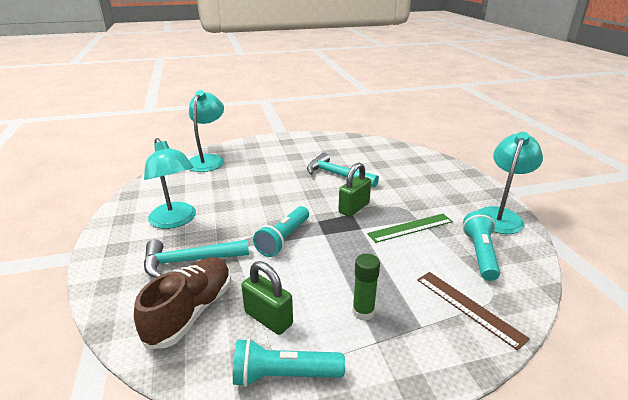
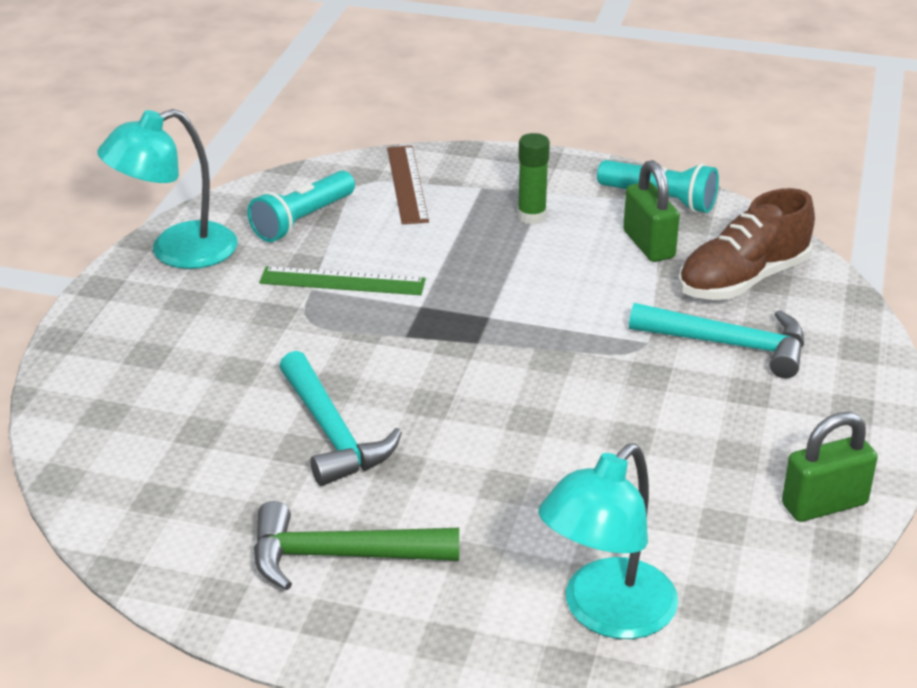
camera: 150 degrees left, 5 degrees up
(175, 221) = (738, 430): turquoise lamp -> none
(284, 239) = (560, 331): turquoise flashlight -> none
(297, 151) = (341, 556): none -> green hammer
(354, 208) = (389, 344): green padlock -> green padlock (824, 504)

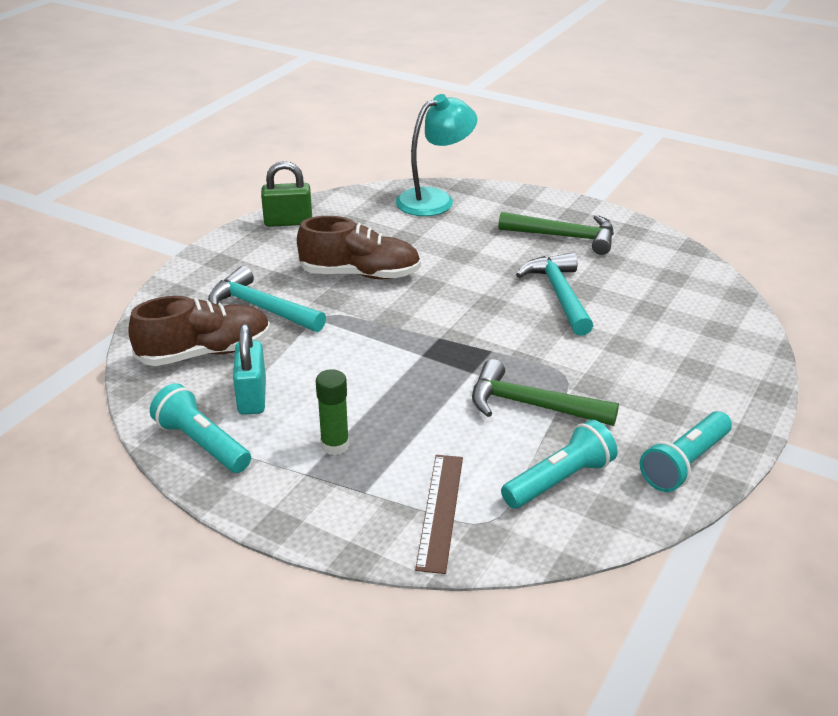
camera: 165 degrees left, 0 degrees up
(177, 252) = (685, 463): turquoise lamp -> turquoise flashlight
(342, 281) = (532, 405): green ruler -> green hammer
(636, 419) = (360, 274): none -> brown shoe
(648, 245) = (252, 397): green padlock -> turquoise padlock

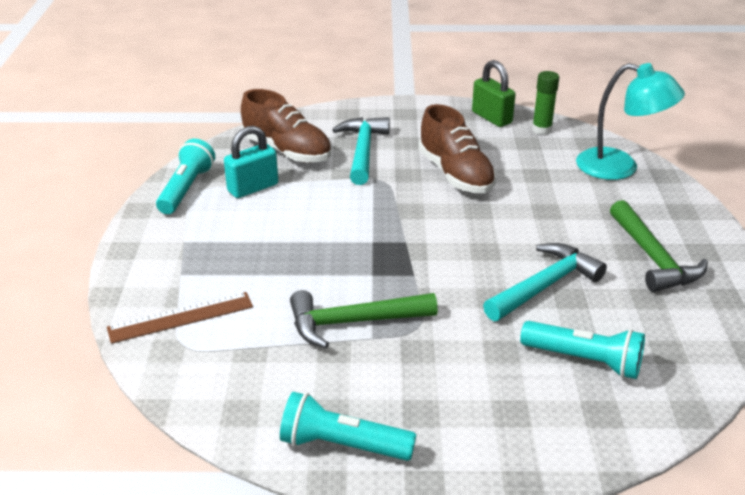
camera: 60 degrees right, 0 degrees up
(335, 445) = (224, 242): green glue stick -> green glue stick (541, 130)
(532, 405) = (354, 322): green hammer -> green hammer turned 90 degrees counterclockwise
(559, 481) = (261, 369): turquoise flashlight -> turquoise flashlight (584, 360)

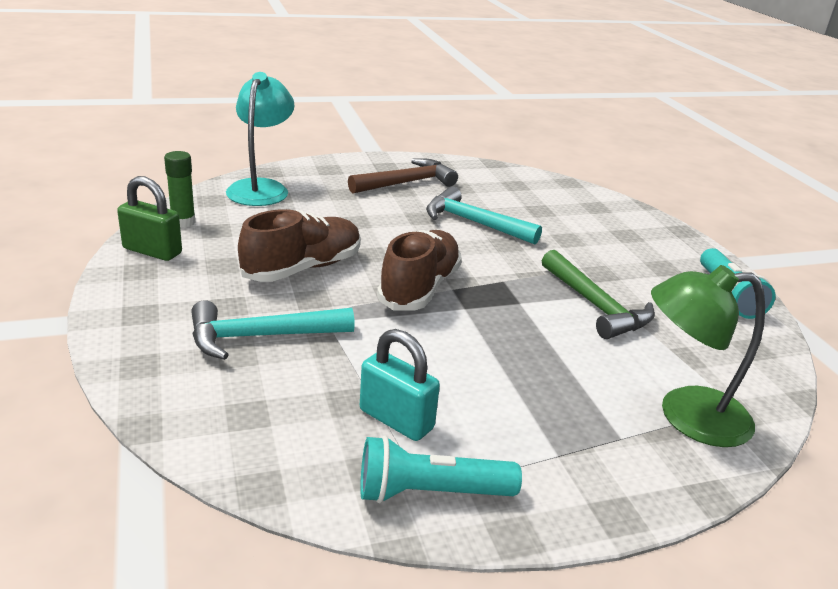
camera: 110 degrees left, 5 degrees down
(181, 317) = (686, 416): brown ruler -> green lamp
(287, 151) = (277, 406): brown shoe -> brown shoe (419, 288)
(491, 118) = (152, 251): green padlock -> green padlock turned 75 degrees clockwise
(584, 360) = (550, 210): turquoise flashlight -> none
(653, 257) = (406, 183): green hammer -> brown hammer

